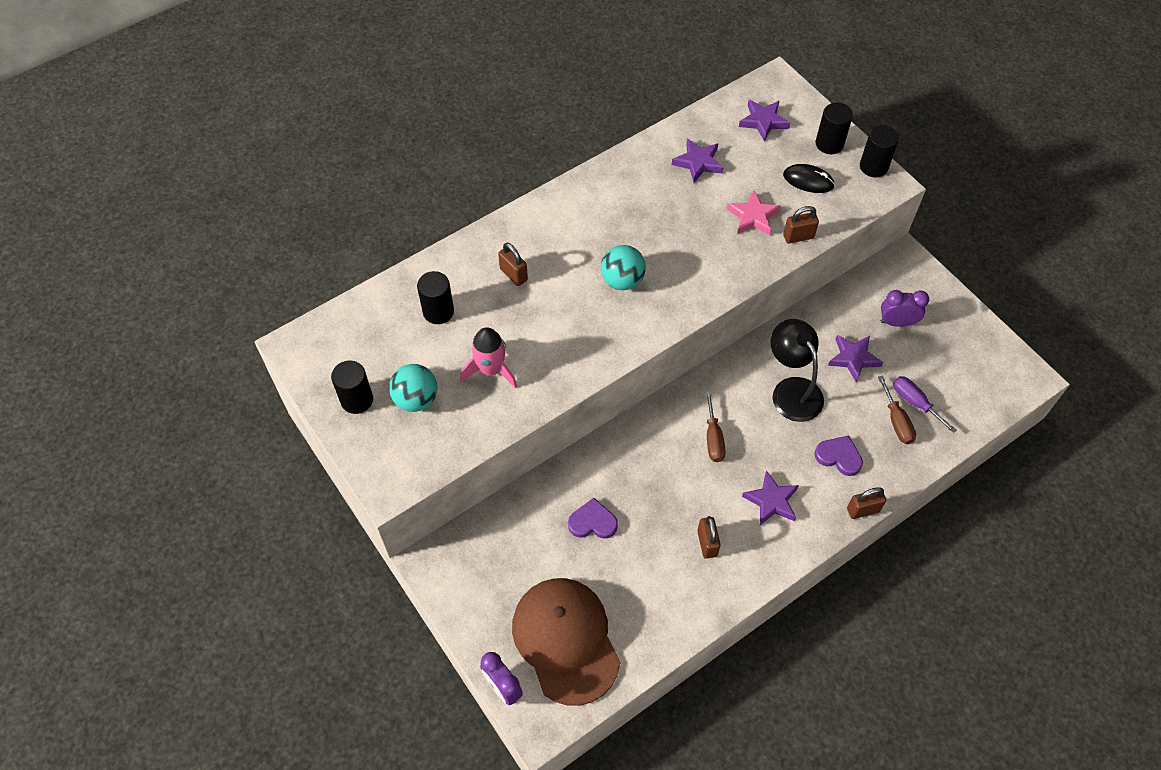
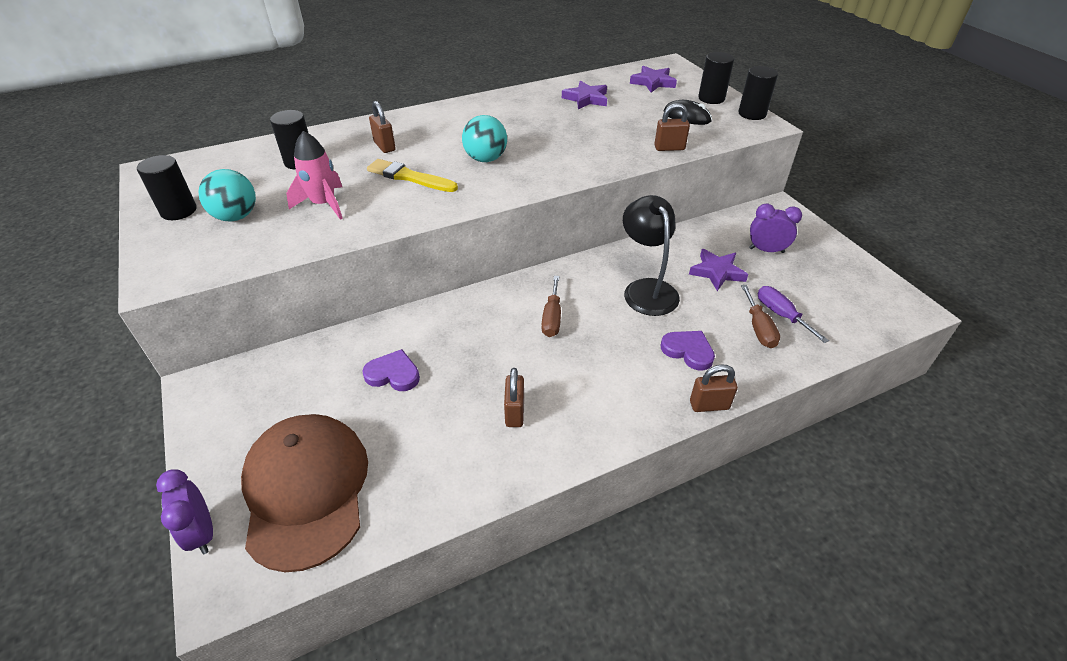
camera: 10 degrees right, 15 degrees down
(557, 319) = (409, 177): none -> yellow brush
(753, 216) = (627, 132): pink star -> none
(771, 501) = (602, 381): purple star -> none

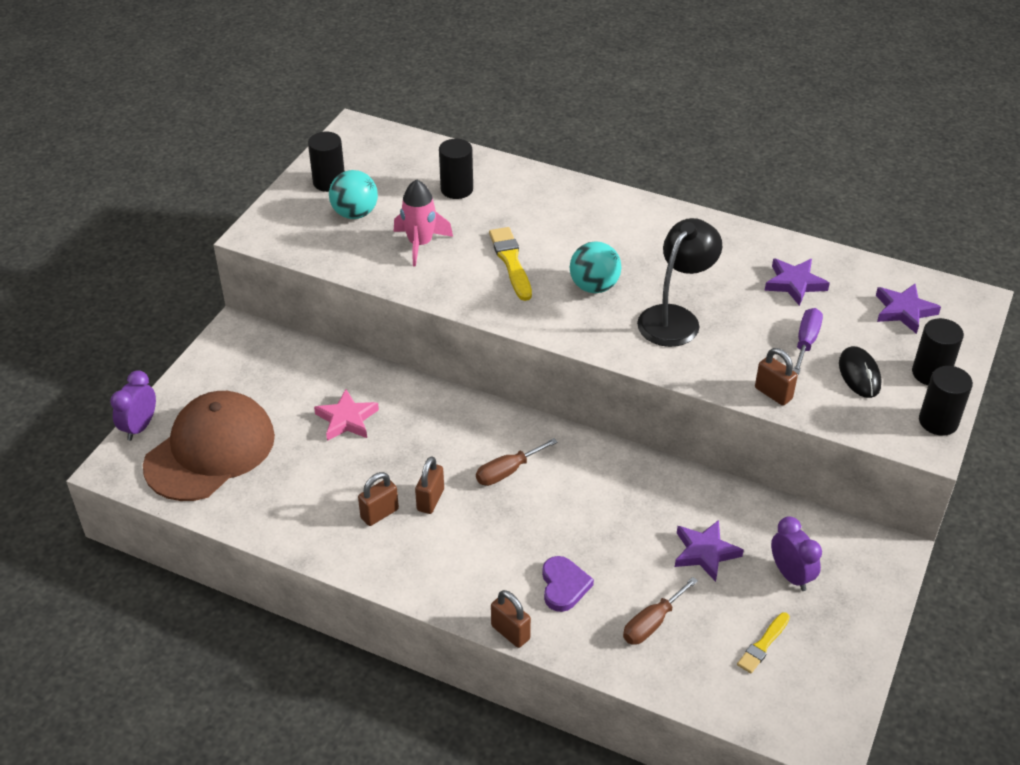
camera: 50 degrees right, 0 degrees up
(384, 146) = (537, 216): brown padlock -> brown padlock (430, 500)
(393, 374) = (347, 419): purple heart -> pink star
(646, 289) = (618, 513): black lamp -> black lamp (675, 318)
(781, 315) = (692, 632): purple screwdriver -> purple screwdriver (806, 342)
(815, 291) = (763, 645): none -> yellow brush

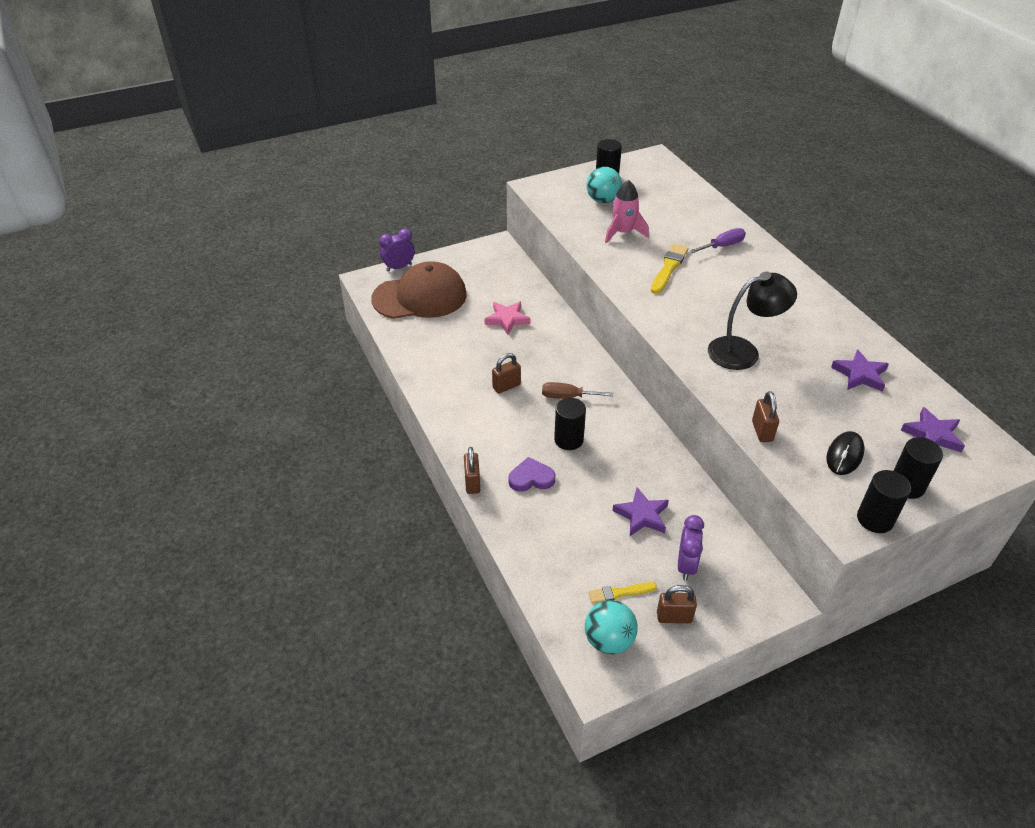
camera: 40 degrees right, 0 degrees up
(379, 514) = (471, 377): brown padlock -> brown padlock (674, 617)
(457, 189) = (680, 214): black cylinder -> black cylinder (568, 440)
(564, 586) = (531, 478): purple heart -> purple heart turned 135 degrees counterclockwise
(594, 286) = (707, 307): turquoise ball -> turquoise ball (609, 640)
(652, 623) = (561, 533): brown screwdriver -> none
(806, 342) = (826, 413): purple screwdriver -> purple screwdriver (722, 246)

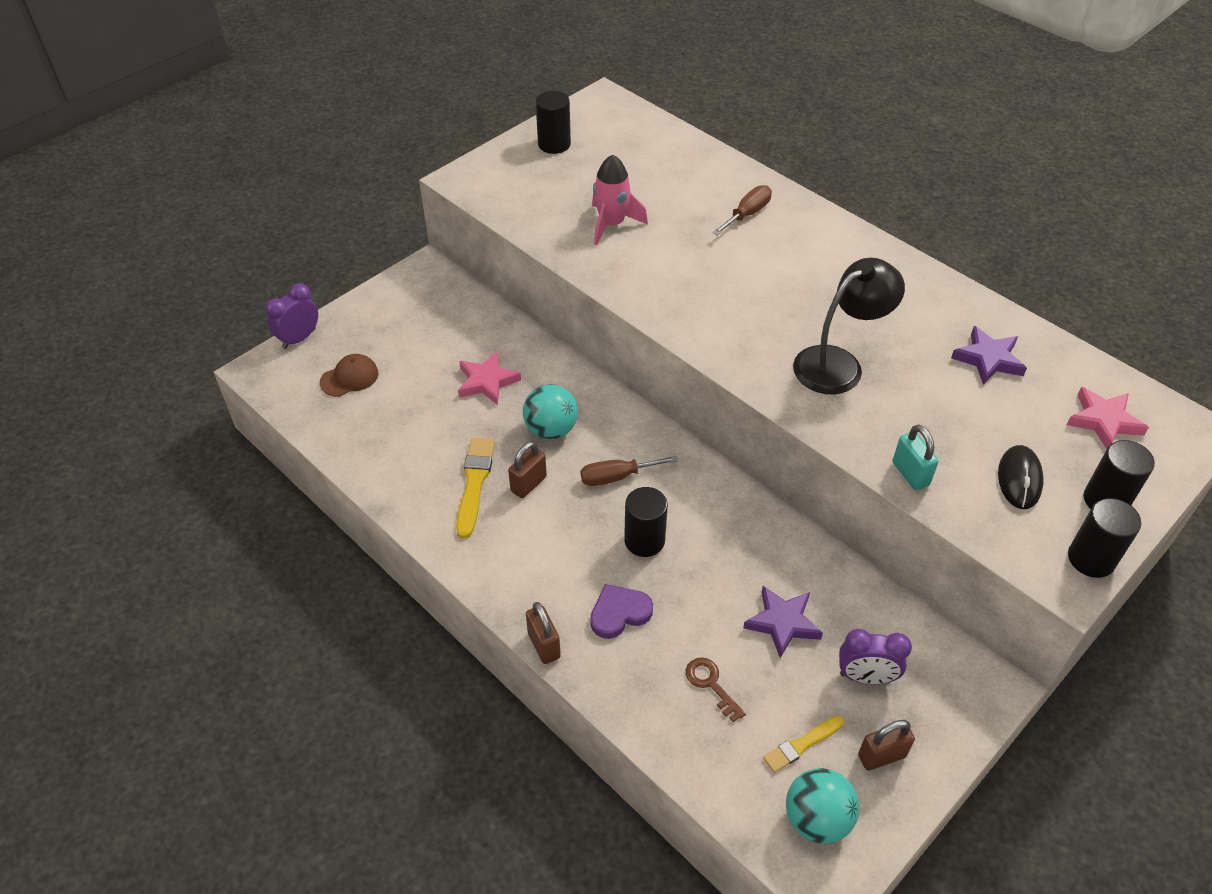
camera: 20 degrees left, 5 degrees up
(420, 297) = (349, 378): brown cap -> brown cap, size x0.43
(573, 538) = (711, 684): none -> brown key
(603, 200) = (564, 180): turquoise ball -> turquoise ball (551, 429)
(668, 268) = (693, 263): yellow brush -> yellow brush (474, 483)
(686, 565) = (865, 677): purple clock -> purple clock turned 105 degrees clockwise
(722, 246) = (747, 214): purple screwdriver -> brown screwdriver
(762, 431) = (910, 474): brown padlock -> turquoise padlock
(932, 435) = (1103, 421): purple star -> pink star

